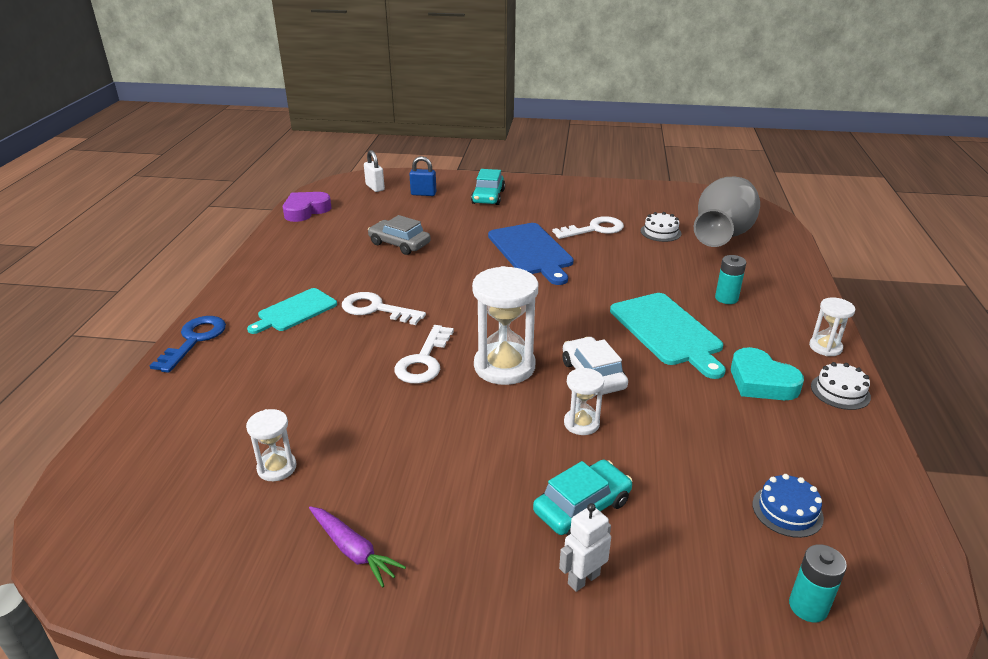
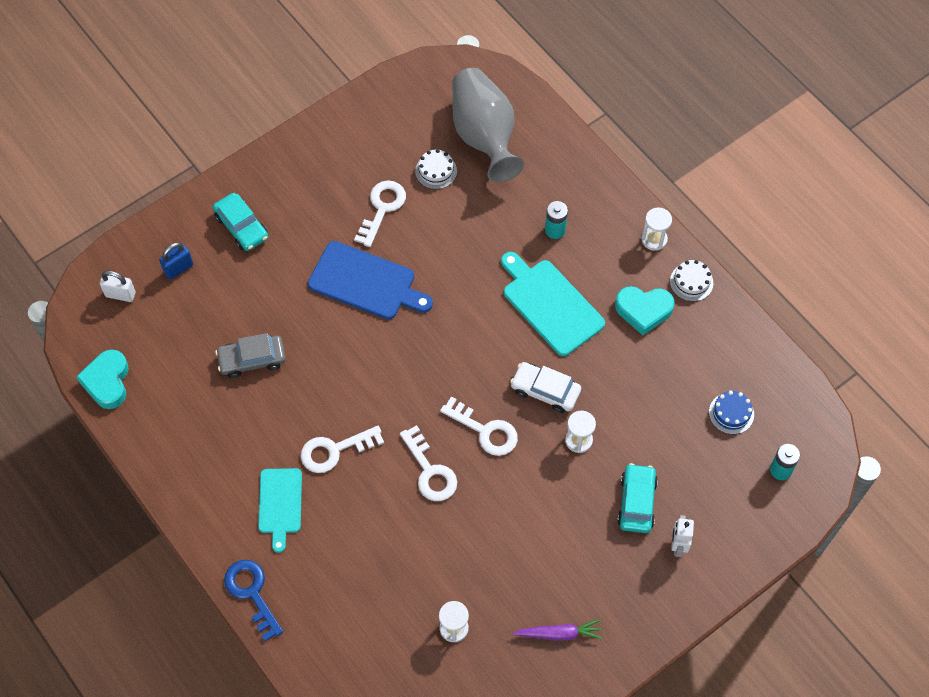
camera: 45 degrees left, 30 degrees up
(306, 211) = (107, 382): purple heart -> turquoise heart
(504, 366) = (485, 430): white hourglass -> white key
(667, 332) = (550, 304): turquoise cutting board -> turquoise cutting board turned 150 degrees counterclockwise

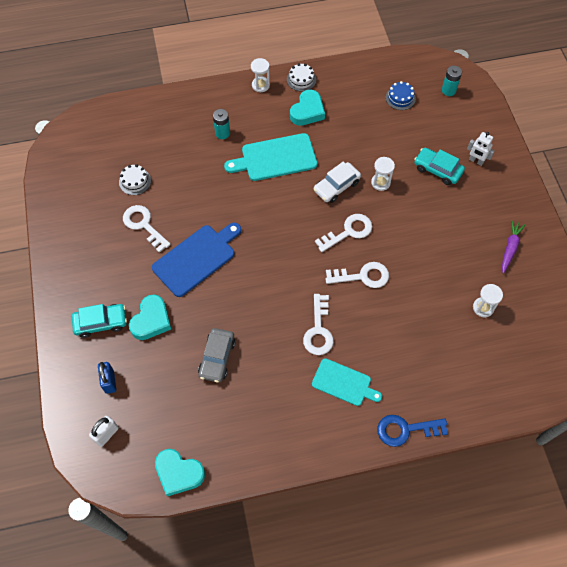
camera: 65 degrees left, 0 degrees up
(267, 274) = (151, 320): none -> turquoise heart
(484, 136) = (126, 143): grey vase -> none

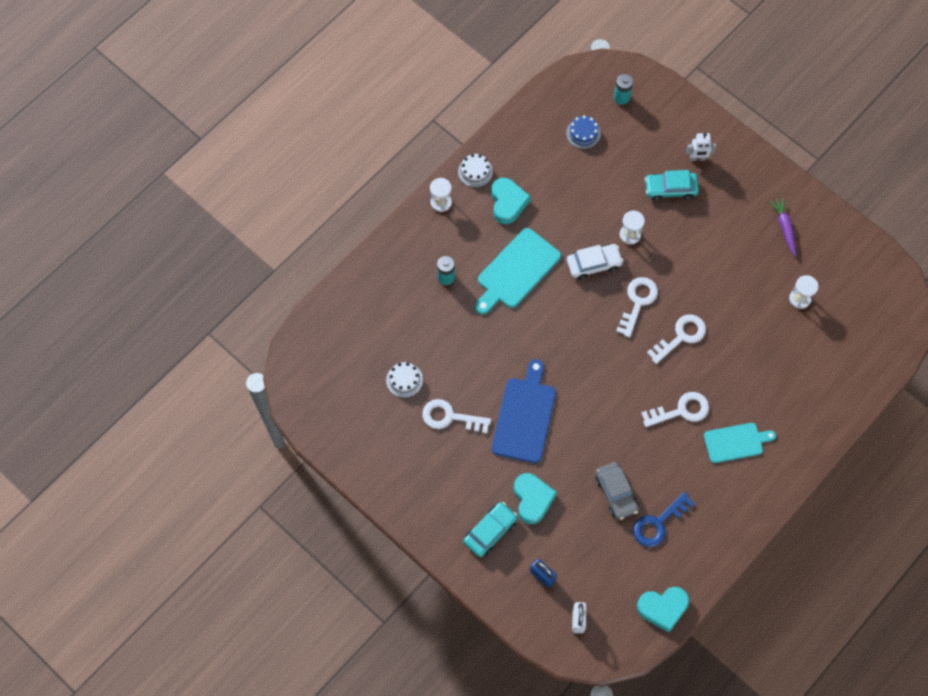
camera: 35 degrees left, 5 degrees up
(318, 330) = (681, 410): white key -> white key turned 75 degrees counterclockwise
(336, 186) = (594, 264): white car -> white car turned 120 degrees counterclockwise
(405, 430) = (812, 447): blue key -> blue key (658, 523)

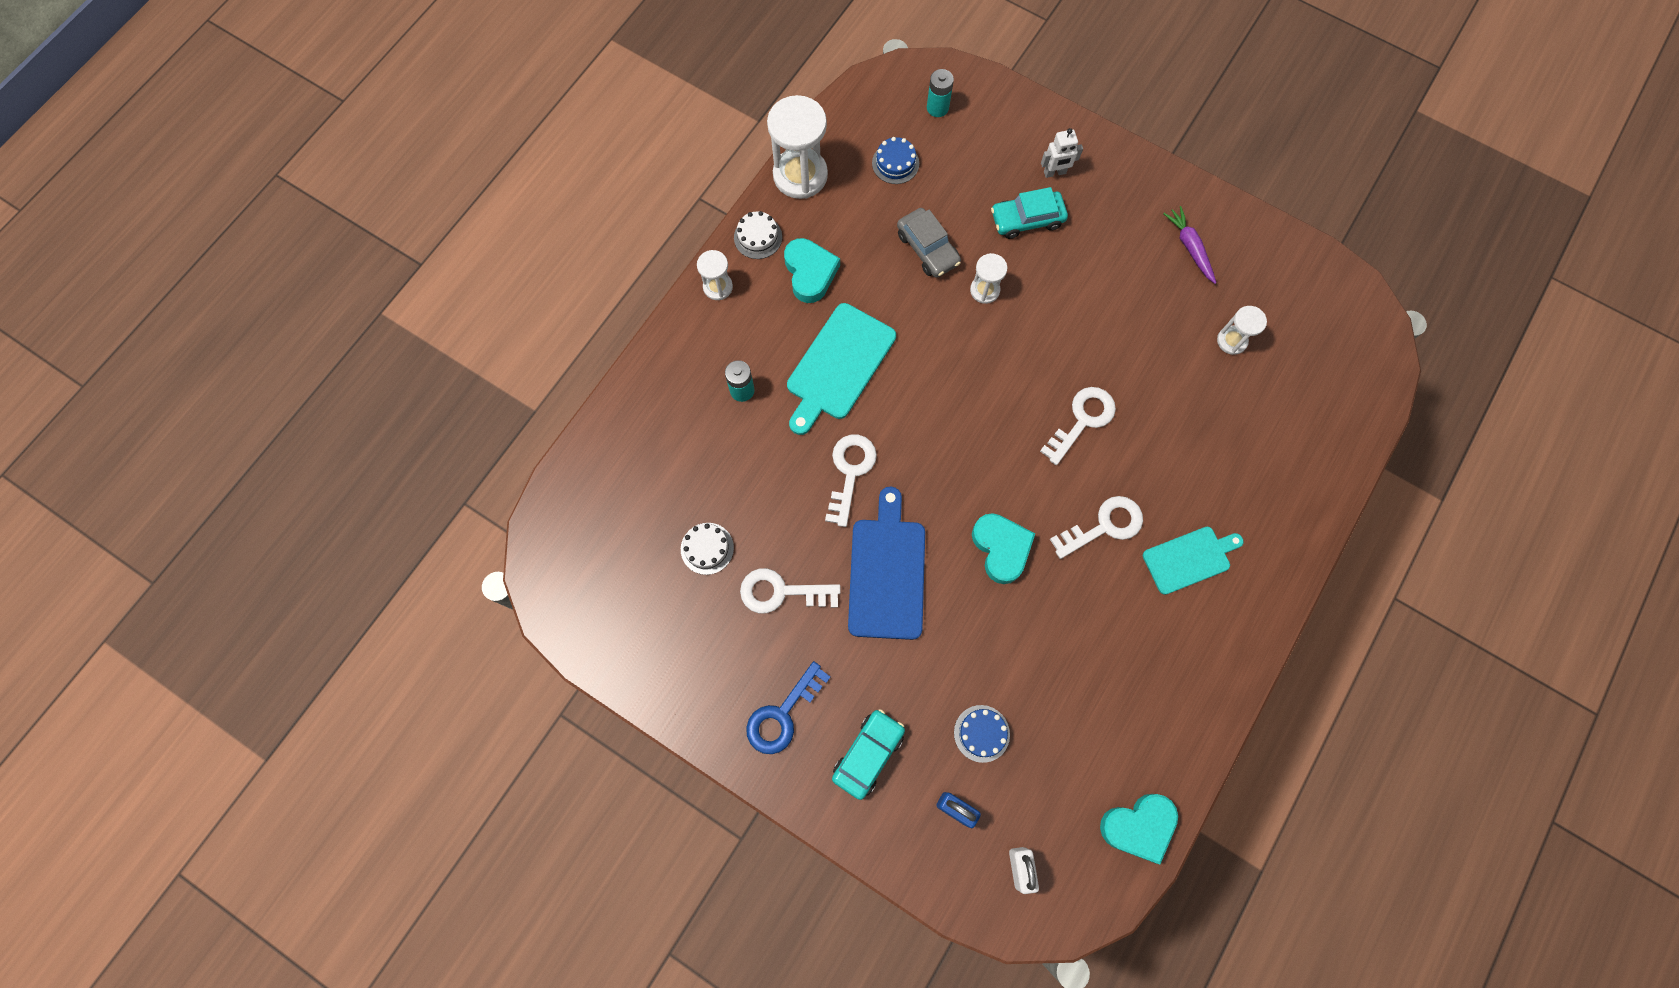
camera: 10 degrees left, 5 degrees up
(513, 131) = (800, 175): none -> white hourglass
(532, 499) = (920, 694): turquoise heart -> turquoise heart (1001, 548)
(569, 531) = (981, 733): none -> blue cake
(594, 264) = (943, 338): white car -> none
(616, 493) = (1037, 663): grey car -> grey car (928, 248)
(637, 302) = (1013, 382): white key -> white key (850, 472)
(658, 523) = (1106, 698): blue key -> blue key (782, 714)

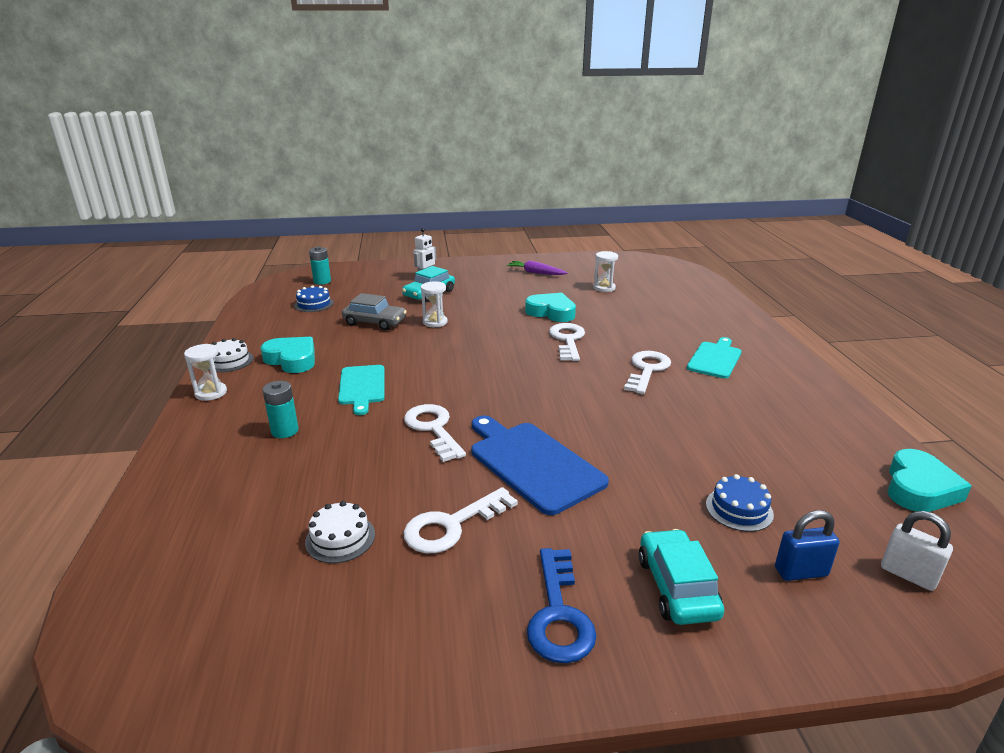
camera: 40 degrees left, 45 degrees down
(800, 175) = (242, 329): white hourglass -> none
(838, 366) = (362, 387): turquoise cutting board -> turquoise cutting board, size x0.66
(1001, 548) = (599, 409): turquoise heart -> turquoise heart (551, 312)

